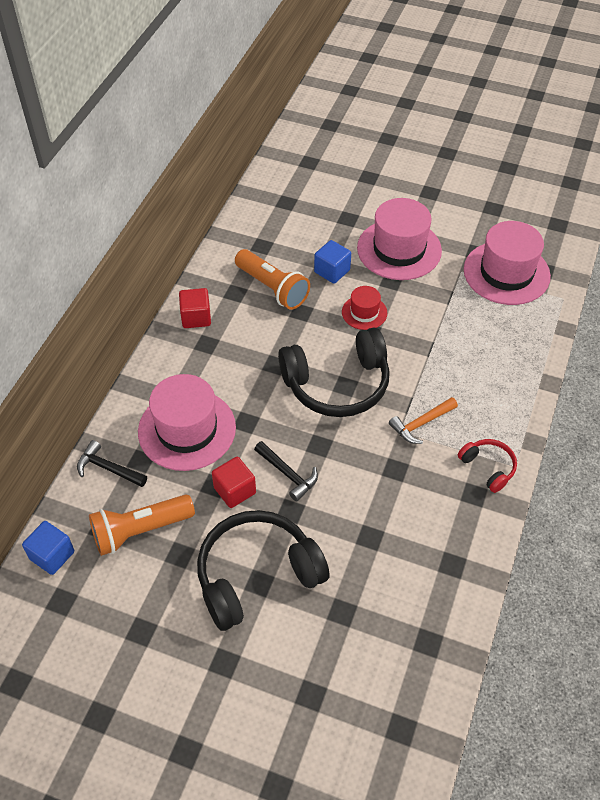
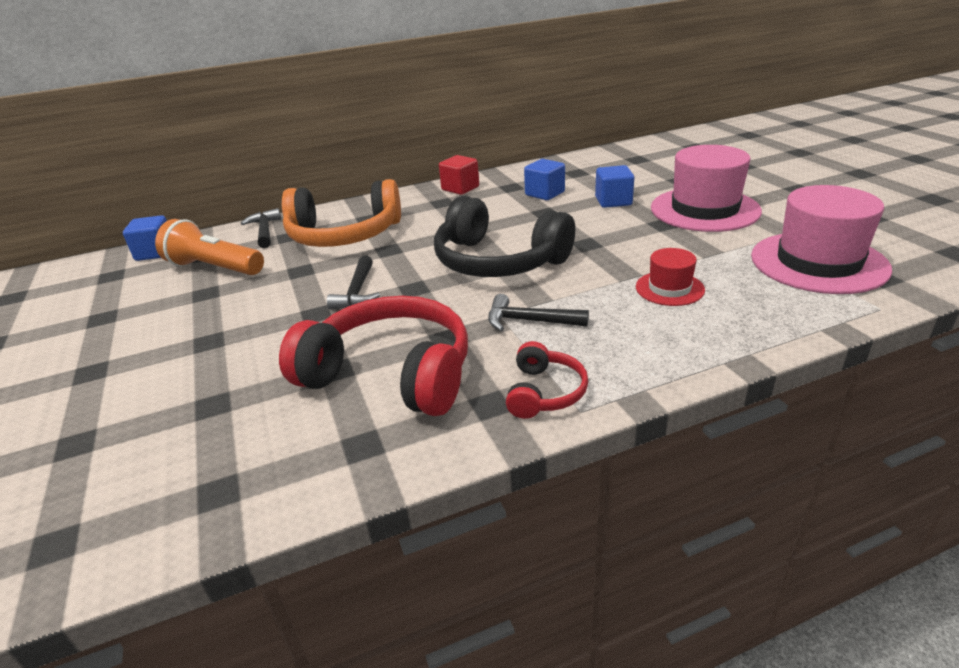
camera: 50 degrees right, 20 degrees down
(187, 429) = (344, 235): pink hat -> orange headphones
(235, 490) = (305, 280): red cube -> none
(257, 575) = (217, 335): black headphones -> none
(272, 288) = (545, 193): orange flashlight -> blue cube
(364, 312) = (601, 232): red hat -> red hat (669, 288)
(402, 515) = (391, 373): none -> red headphones
(421, 424) = (529, 321): orange hammer -> black hammer

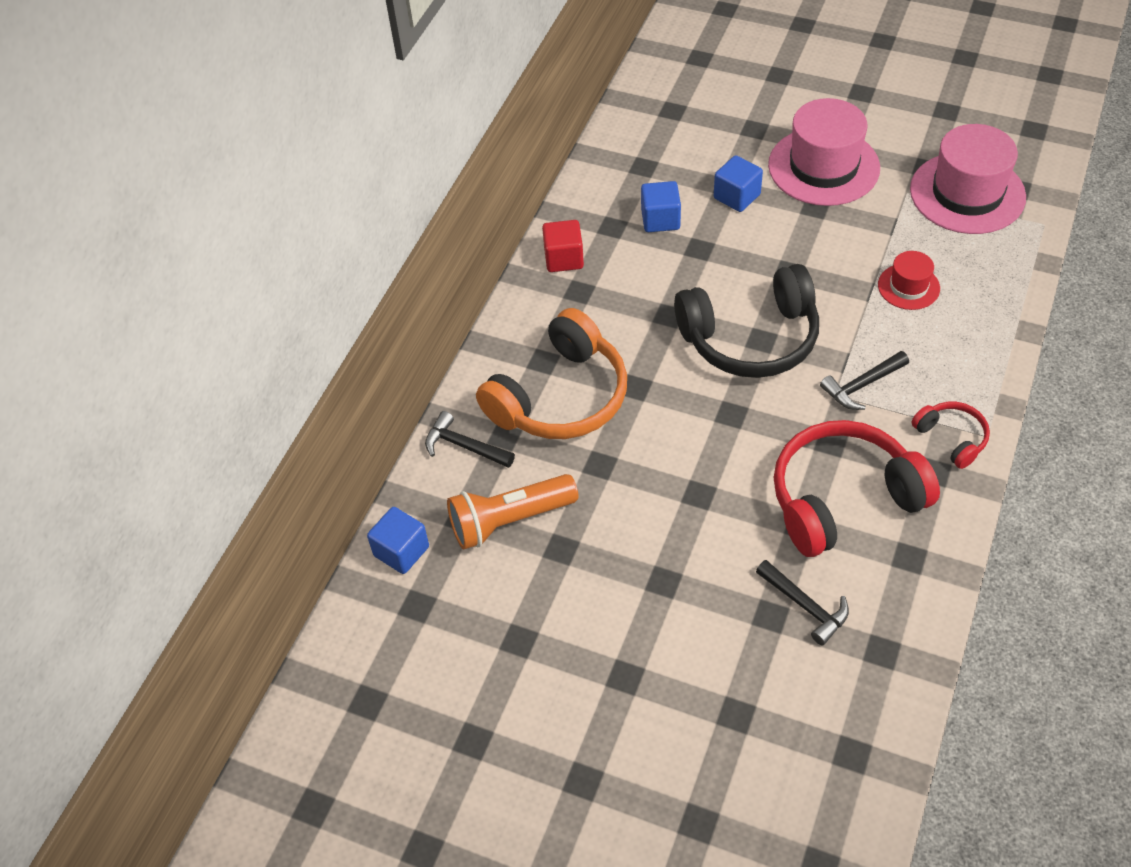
camera: 45 degrees left, 20 degrees up
(357, 292) = (693, 450): black hammer -> black hammer (805, 606)

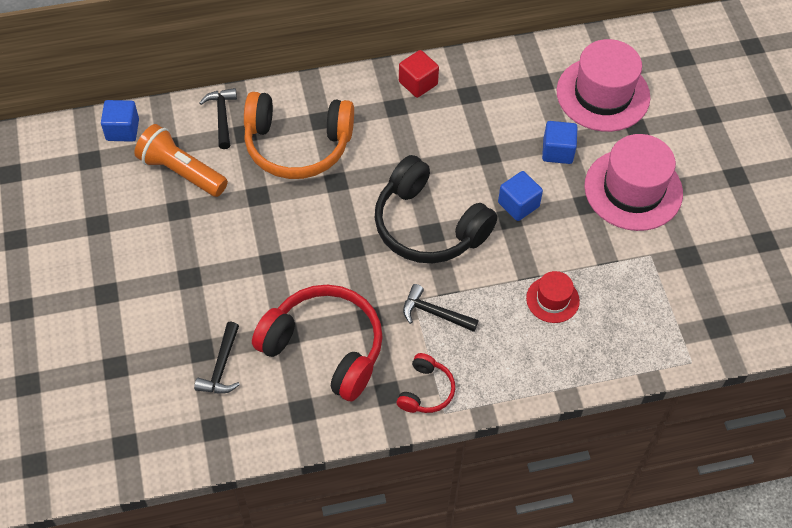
camera: 50 degrees right, 5 degrees up
(660, 219) = (498, 118): blue cube -> blue cube (518, 204)
(967, 193) = (683, 295): pink hat -> pink hat (603, 94)

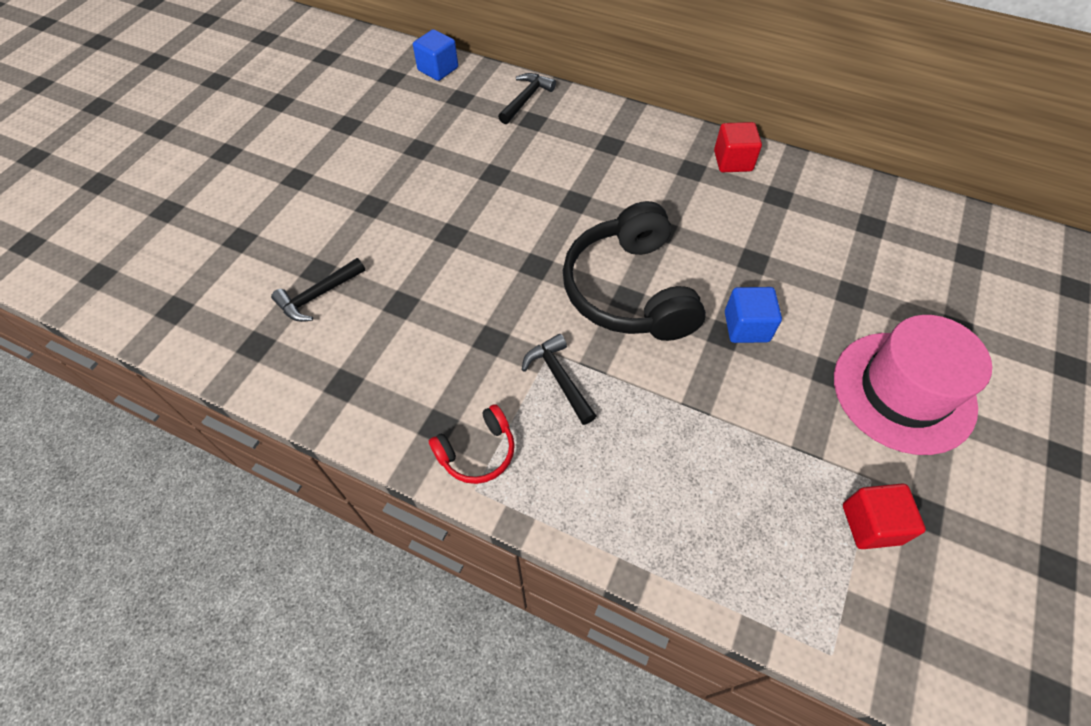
camera: 40 degrees right, 0 degrees up
(181, 172) = (451, 122): orange flashlight -> none
(297, 145) = (569, 153): orange headphones -> none
(325, 347) = (422, 340): red headphones -> none
(552, 299) = (704, 450): red hat -> none
(557, 151) = (837, 300): blue cube -> none
(603, 94) = (938, 273): pink hat -> none
(666, 280) = (871, 524): none -> red cube

